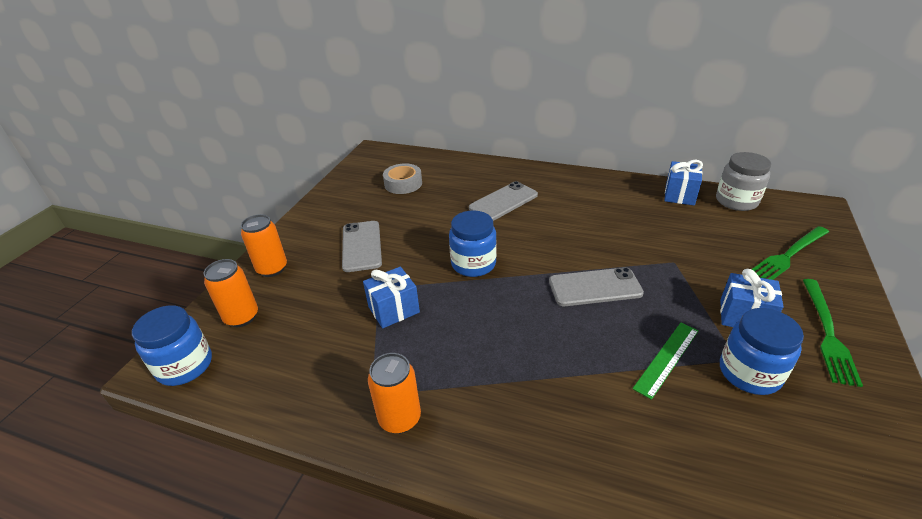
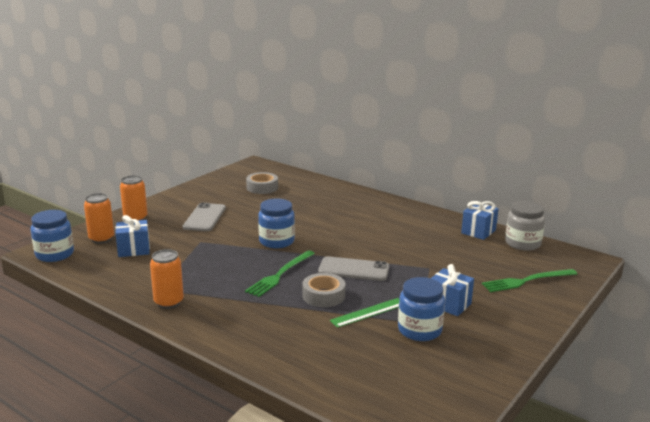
camera: 15 degrees right, 15 degrees down
(394, 310) = (202, 254): blue gift -> blue gift (134, 250)
(503, 201) = (330, 211): grey phone -> none
(592, 343) = (323, 296): none -> grey tape
(827, 332) = (503, 324): green fork -> green fork (280, 275)

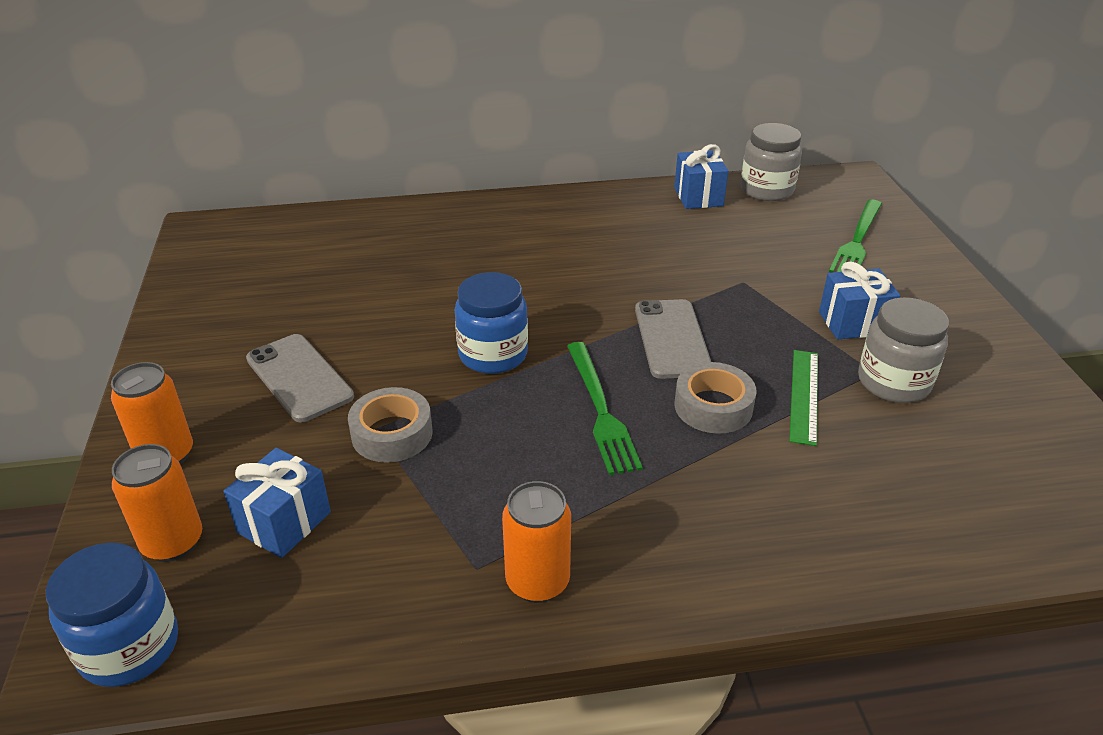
camera: 45 degrees left, 15 degrees up
(262, 187) = (296, 268): grey tape -> grey tape (392, 433)
(354, 269) = (672, 339): grey phone -> grey phone turned 60 degrees counterclockwise
(419, 330) = (893, 382): blue jar -> grey jar

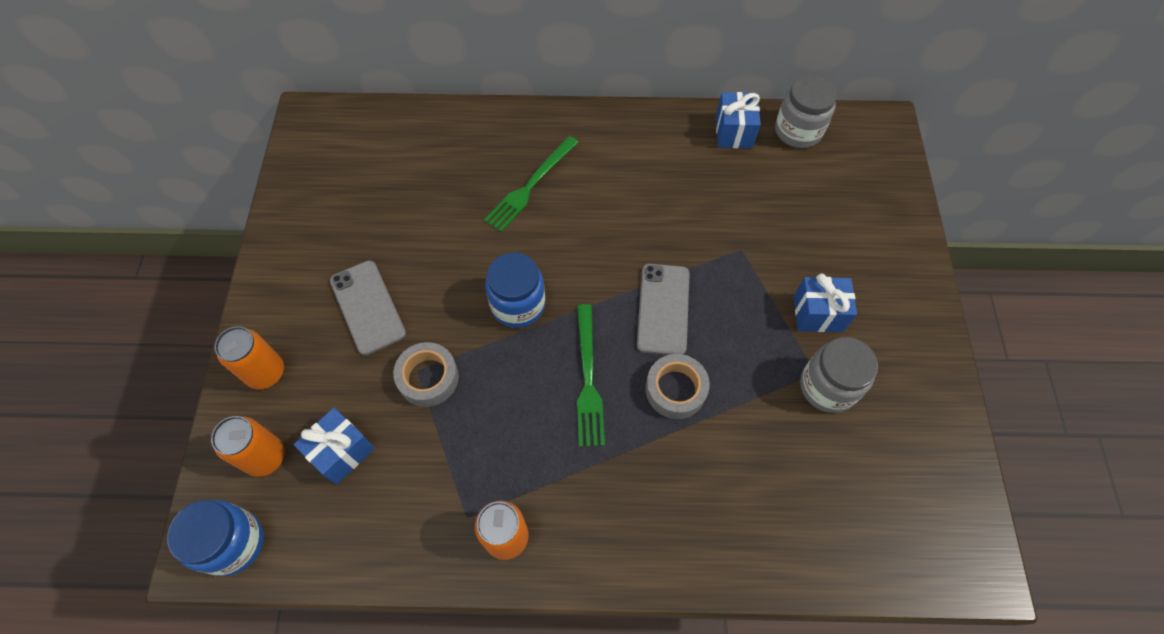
camera: 10 degrees right, 25 degrees up
(804, 395) = (750, 389): green ruler -> none
(857, 240) = (857, 211): green fork -> green fork (530, 186)

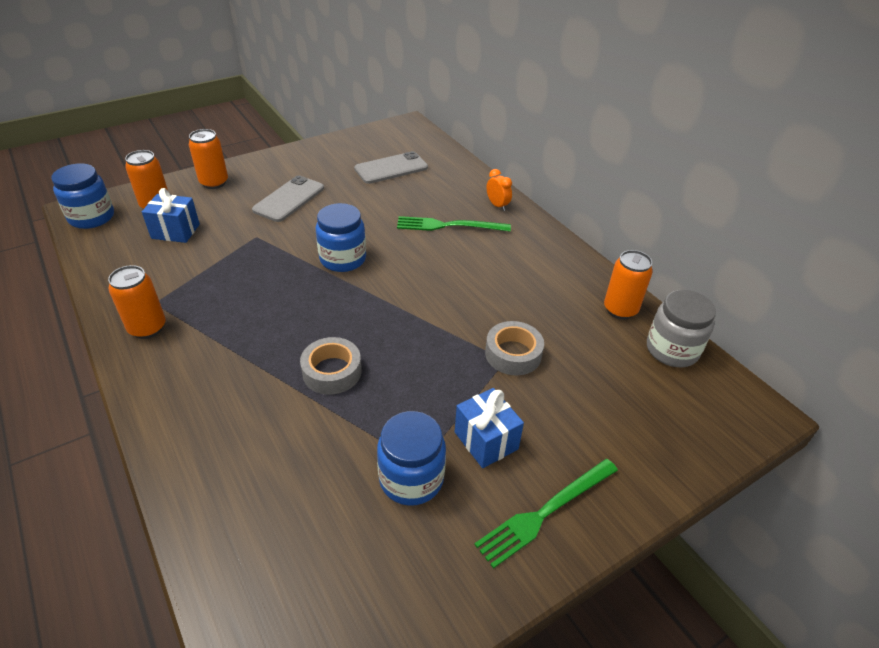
camera: 55 degrees right, 20 degrees down
(428, 378) = (253, 243): grey tape -> grey tape (513, 354)
(528, 128) = (497, 205): none -> orange clock
(588, 379) = (306, 318): green fork -> green fork (545, 512)
(663, 309) = (403, 335): grey phone -> grey phone (391, 168)
(734, 132) = (620, 309): blue gift -> orange can
(827, 386) = (411, 479): grey jar -> blue jar

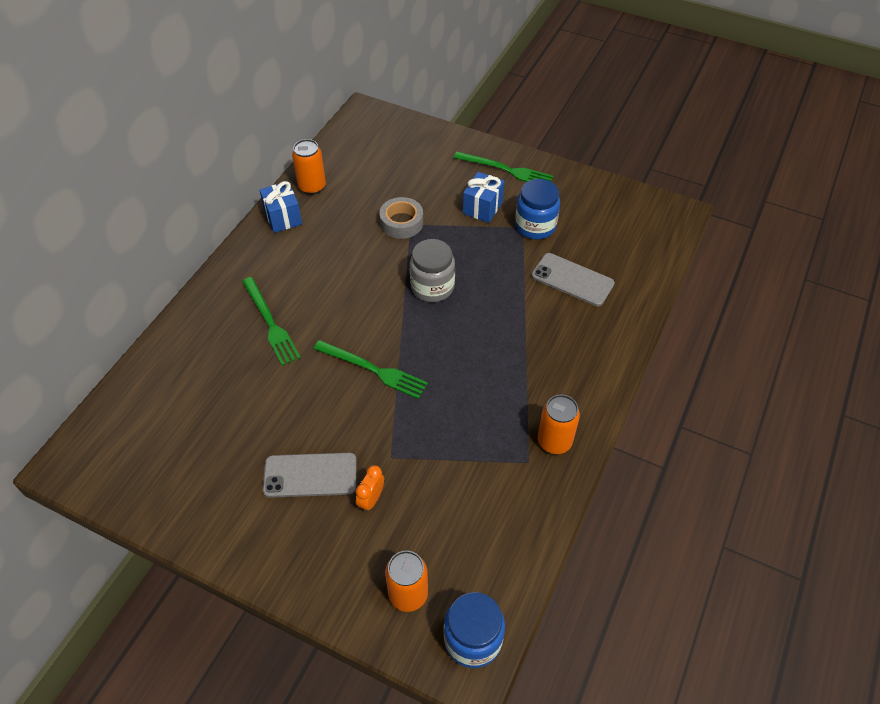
camera: 120 degrees left, 10 degrees up
(175, 231) = (433, 533): blue gift -> blue gift (283, 217)
(214, 183) = (327, 574): orange can -> none
(332, 371) = (495, 303): grey tape -> none
(343, 259) = (373, 370): blue jar -> green fork
(391, 168) = (189, 422): grey phone -> grey phone (572, 280)
(497, 205) = (212, 304): orange clock -> orange clock (371, 499)
(672, 350) = (337, 154): grey jar -> grey jar (432, 287)

